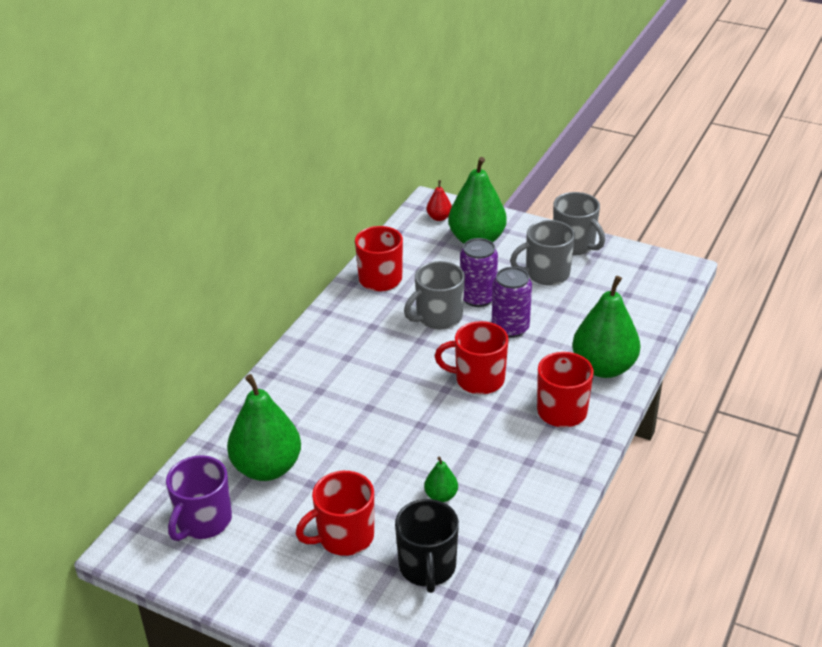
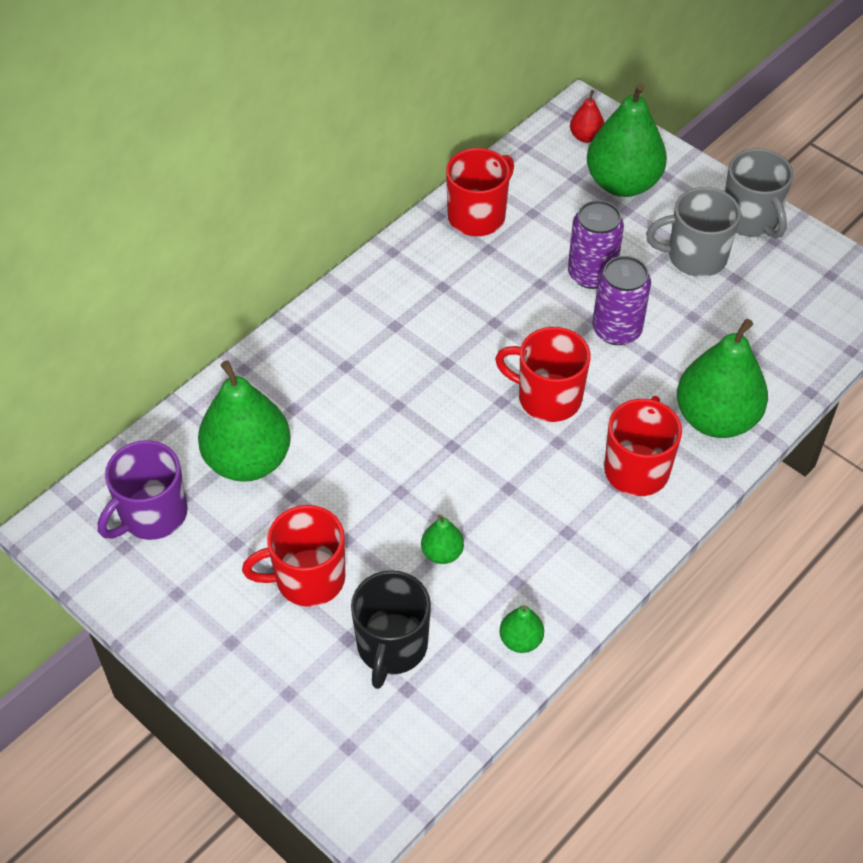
camera: 15 degrees right, 15 degrees up
(438, 317) = (530, 292): grey mug -> none
(523, 540) = (520, 640): none -> green pear

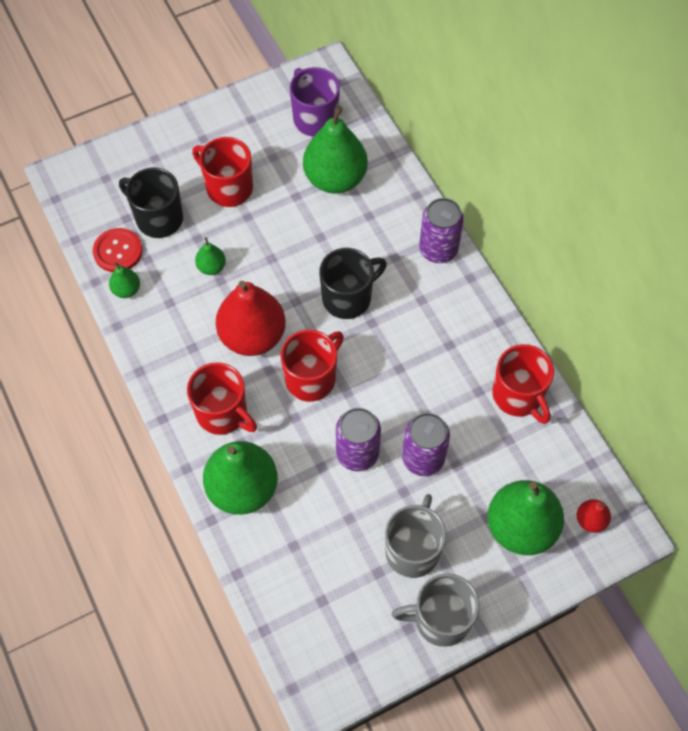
camera: 110 degrees right, 10 degrees up
(308, 579) = (228, 188): red mug -> red mug turned 60 degrees counterclockwise
(317, 327) = (438, 249): none -> purple can
(423, 394) = (348, 298): none -> black mug
(465, 676) = (118, 251): none -> red button
(521, 474) = (252, 336): none -> red pear

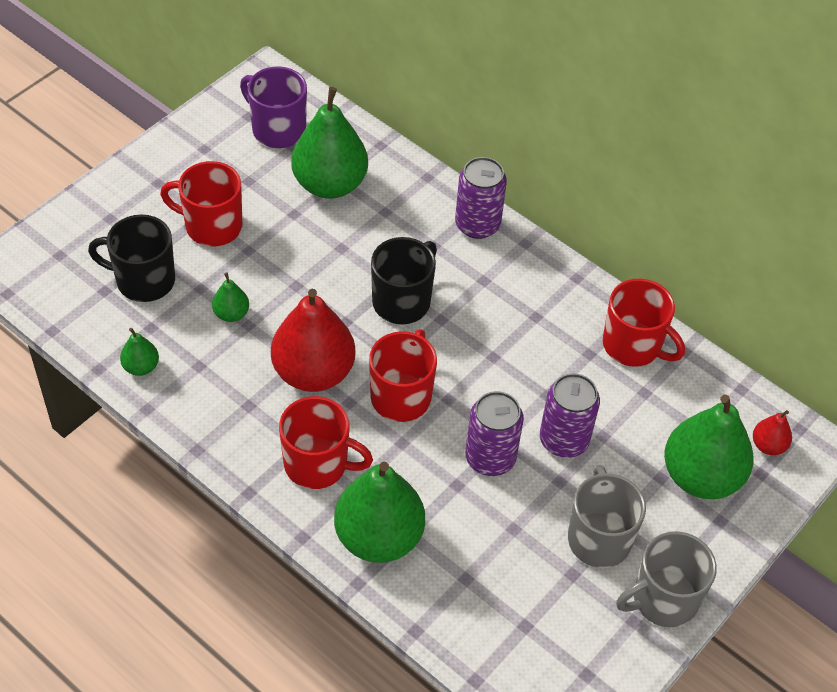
camera: 25 degrees left, 10 degrees down
(118, 251) = (111, 328): red button -> none

